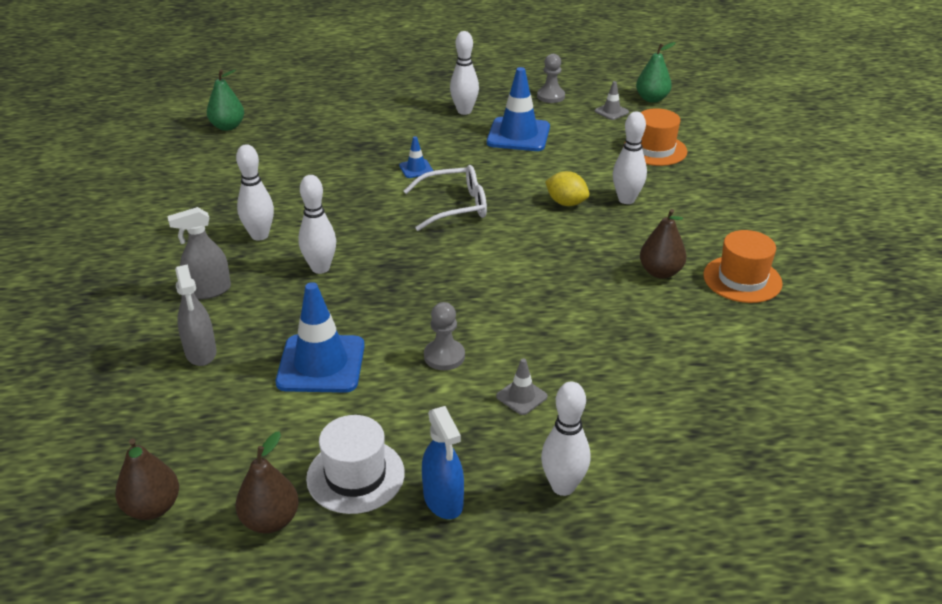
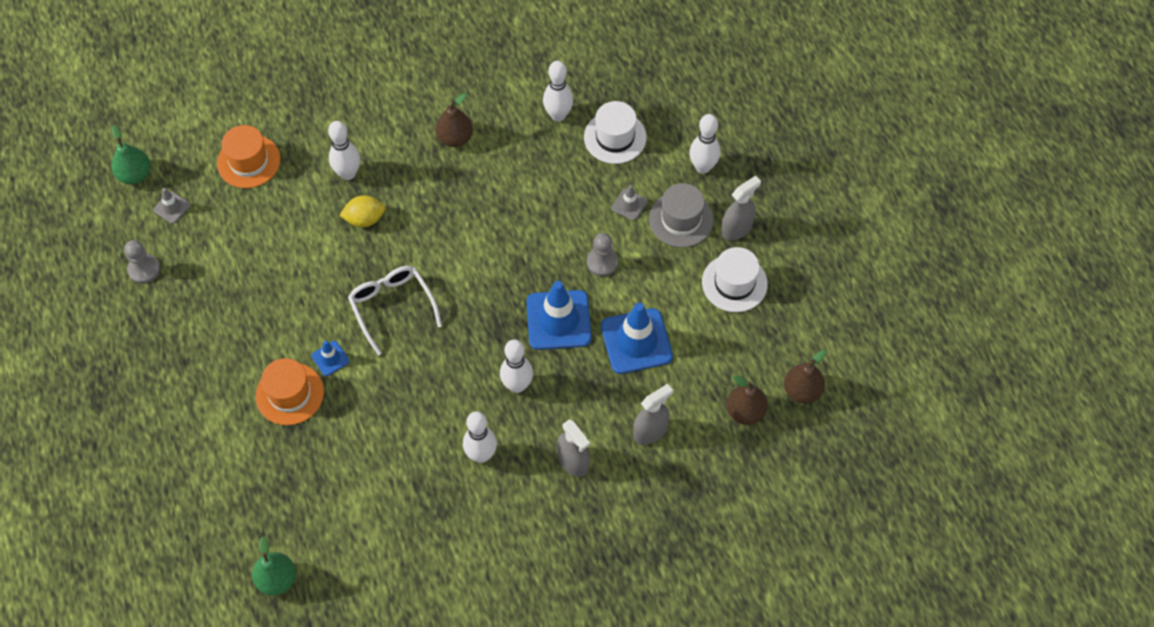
camera: 105 degrees left, 25 degrees up
(270, 520) = (787, 318): brown pear -> brown pear (745, 412)
(443, 500) = (736, 228): blue spray bottle -> grey spray bottle
(464, 111) = (195, 346): white bowling pin -> white bowling pin (558, 115)
(481, 442) = (681, 219): none -> grey hat
(518, 135) = (240, 283): blue traffic cone -> blue traffic cone (558, 320)
(566, 203) = (365, 219): yellow lemon -> yellow lemon turned 60 degrees clockwise
(636, 404) = (615, 137): none -> white hat
(742, 279) = (450, 84): orange hat -> orange hat (289, 394)

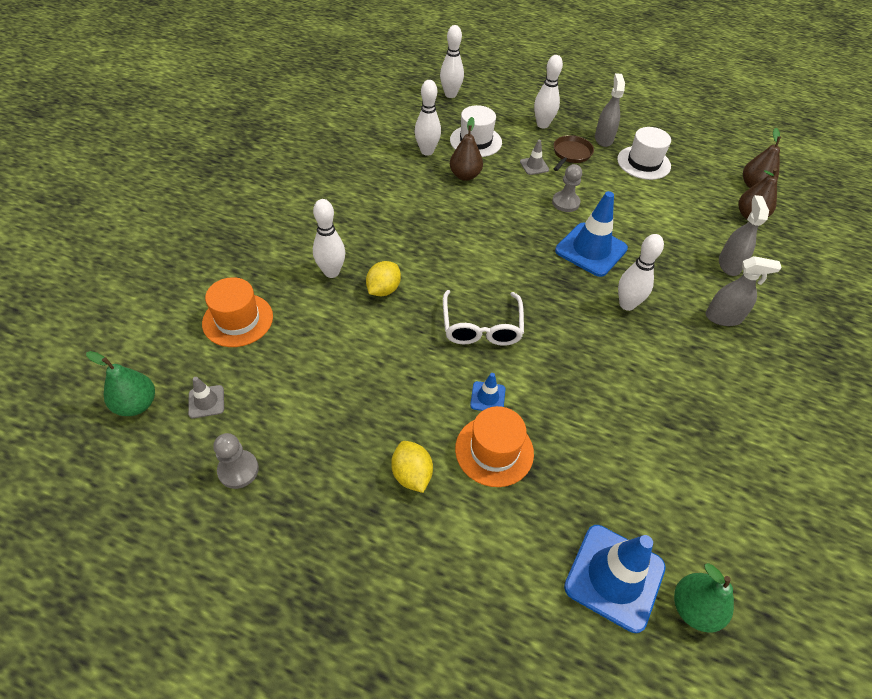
camera: 50 degrees left, 10 degrees down
(227, 362) = (411, 474): none -> yellow lemon
(392, 307) = (481, 327): white glasses -> white glasses turned 105 degrees counterclockwise
(455, 138) = (379, 202): brown pear -> brown pear (465, 175)
(481, 455) = (673, 364): white bowling pin -> white bowling pin (450, 94)
(636, 341) = (646, 226): blue traffic cone -> blue traffic cone (614, 577)
(681, 219) = (571, 154): grey hat -> brown pan

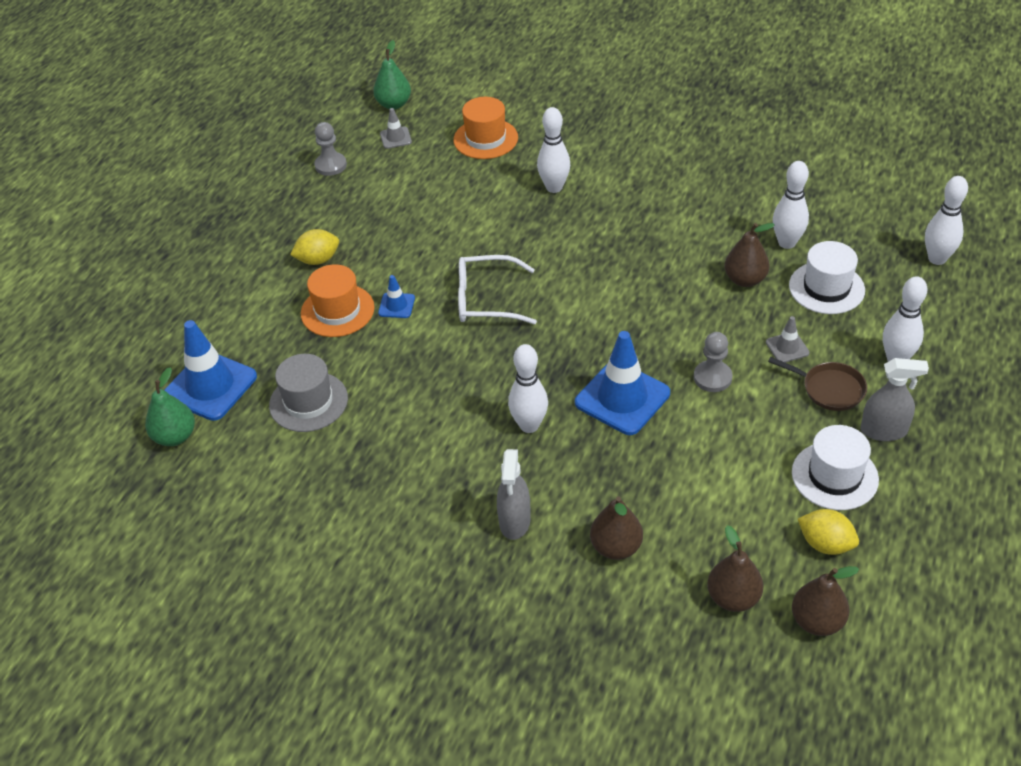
camera: 95 degrees right, 5 degrees down
(383, 289) = (533, 225): yellow lemon -> yellow lemon (825, 544)
(624, 471) = (308, 402): none -> grey hat
(729, 264) = (616, 547): grey spray bottle -> brown pear

